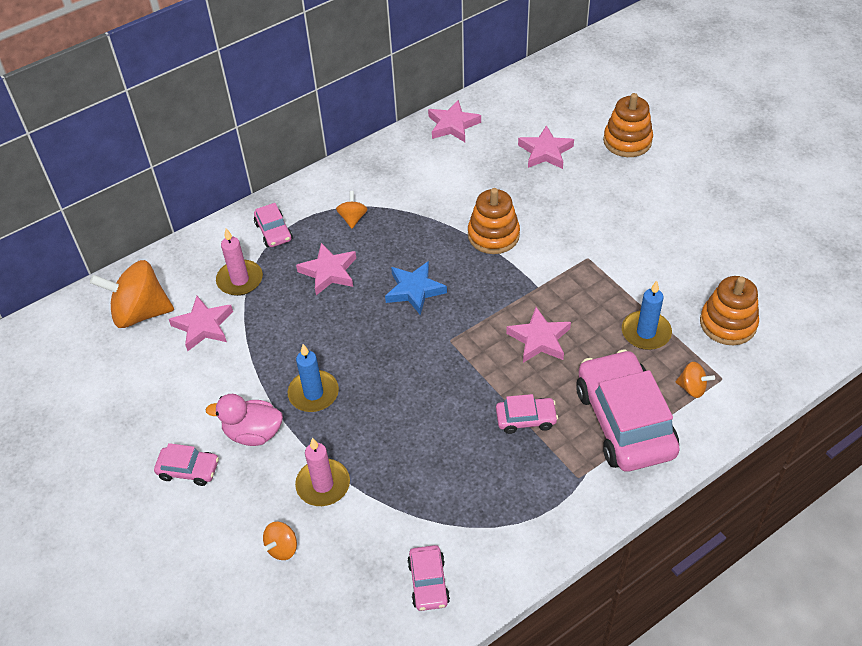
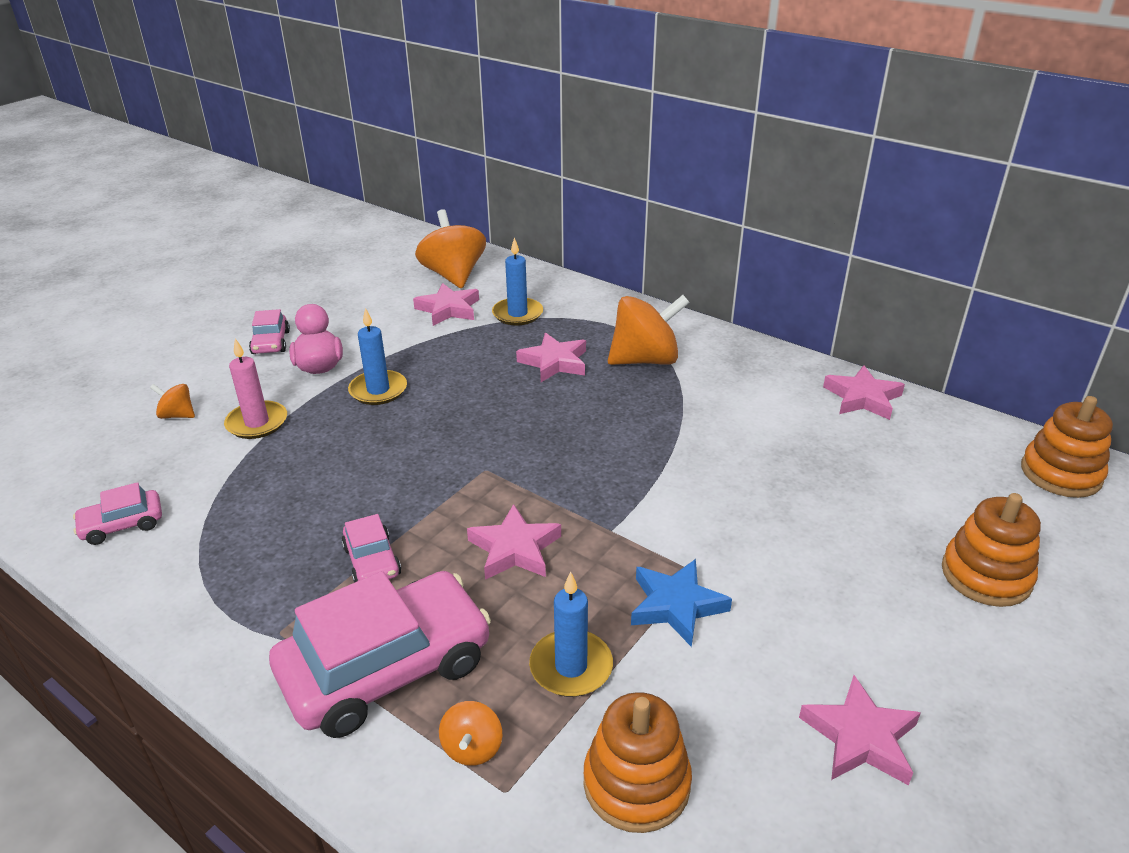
camera: 70 degrees right, 15 degrees down
(240, 280) = (517, 314): pink candle -> blue candle
(273, 232) = (595, 317): pink car -> none
(353, 218) = (645, 360): orange spinning top -> orange spinning top, size x2.13
(414, 290) = (555, 426): blue star -> blue star (676, 605)
(493, 235) = (684, 471): orange stacking toy -> orange stacking toy (1060, 473)
(545, 152) = (883, 489): pink star -> pink star (860, 737)

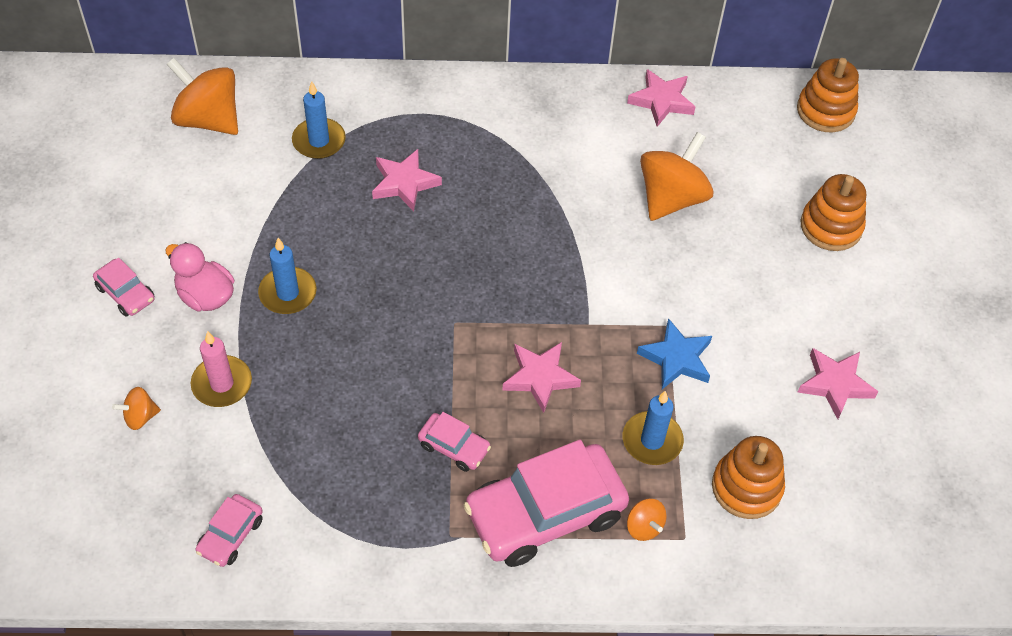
camera: 40 degrees left, 20 degrees up
(386, 668) = (545, 513): pink car -> pink car turned 135 degrees counterclockwise
(448, 309) = (249, 166): pink star -> none
(645, 360) = (474, 142): orange spinning top -> orange spinning top (671, 198)

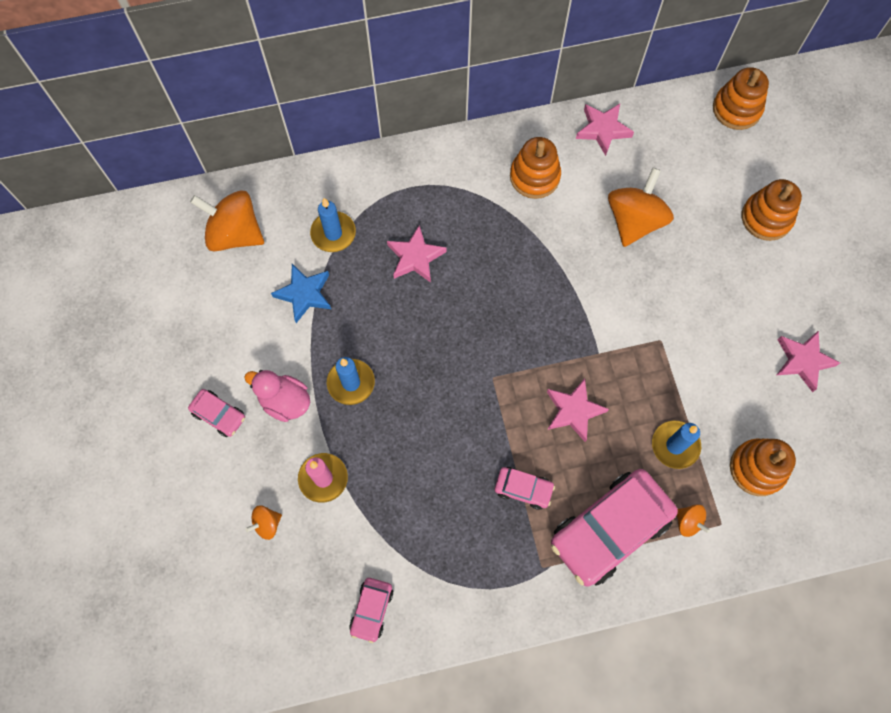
camera: 10 degrees left, 15 degrees up
(568, 131) = (534, 176): none -> orange stacking toy
(676, 358) = (675, 367): blue star -> blue star (304, 294)

